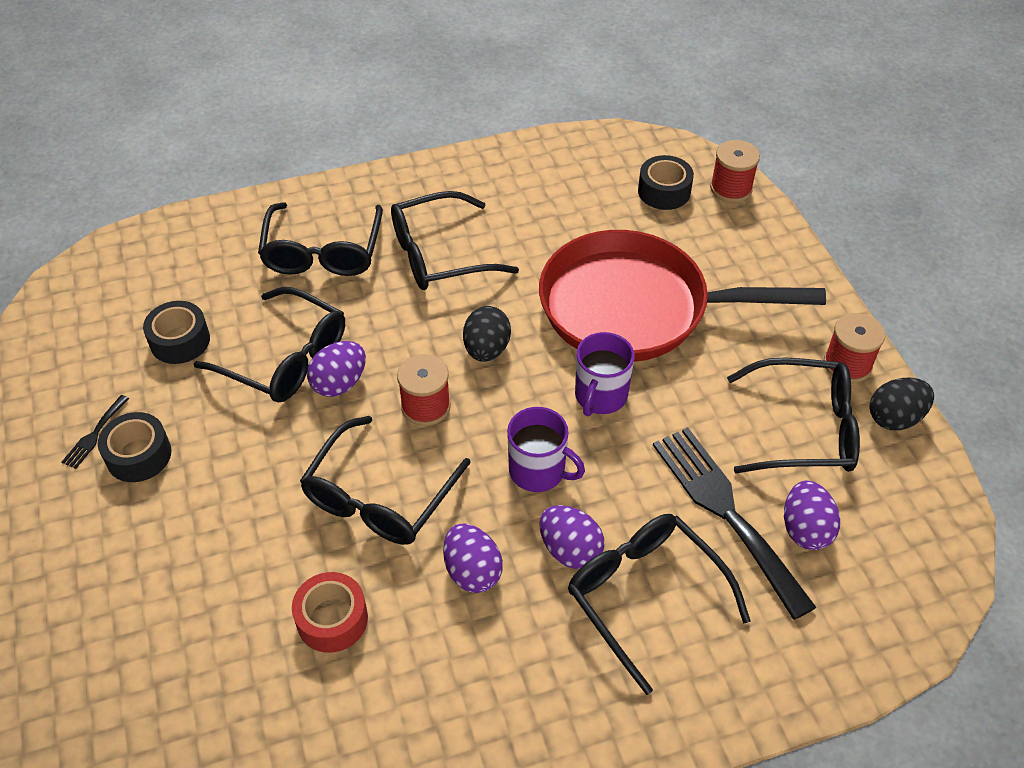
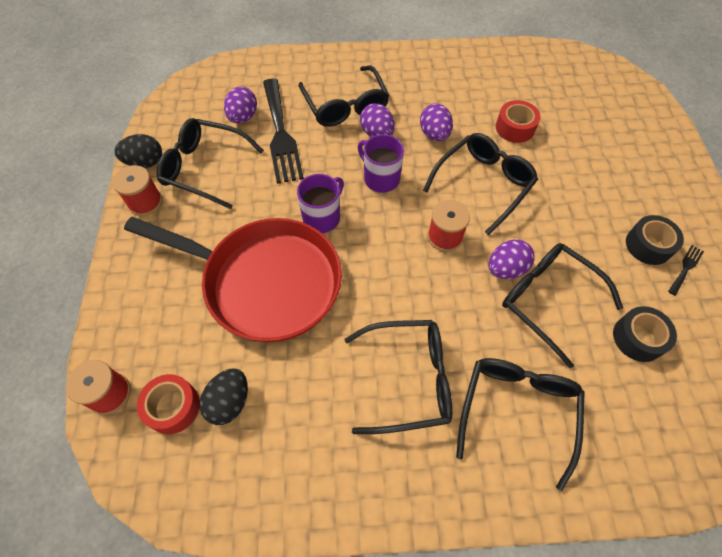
camera: 165 degrees left, 10 degrees up
(486, 349) = (391, 272): black egg -> black egg (229, 402)
(664, 191) = (173, 407): black tape -> red tape

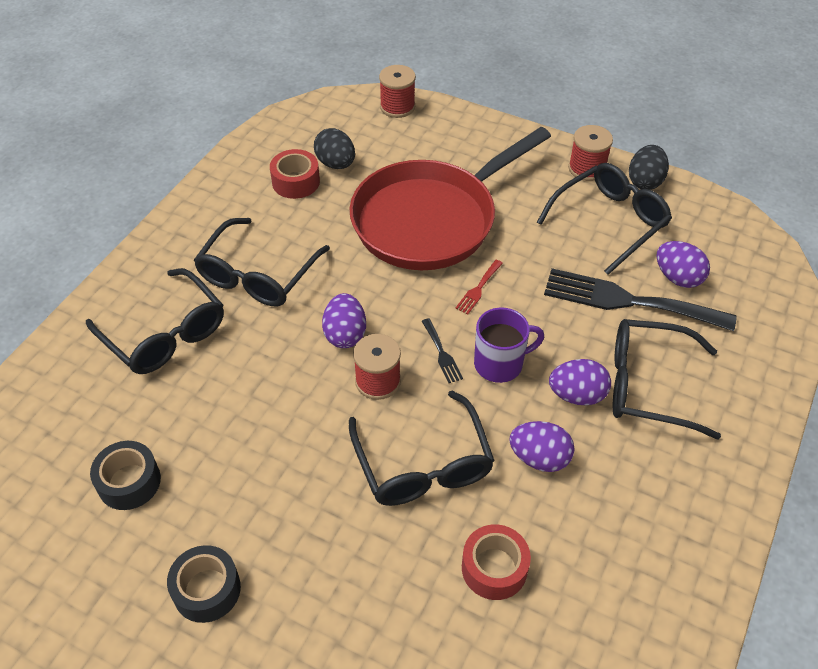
camera: 120 degrees right, 10 degrees down
(173, 407) = (358, 134): red tape -> red tape (296, 182)
(322, 217) = (478, 289): purple mug -> red fork
(506, 269) = (298, 413): purple egg -> purple egg (345, 334)
(548, 300) = (234, 428): black glasses -> none
(686, 268) = (148, 607): black fork -> black fork (442, 353)

